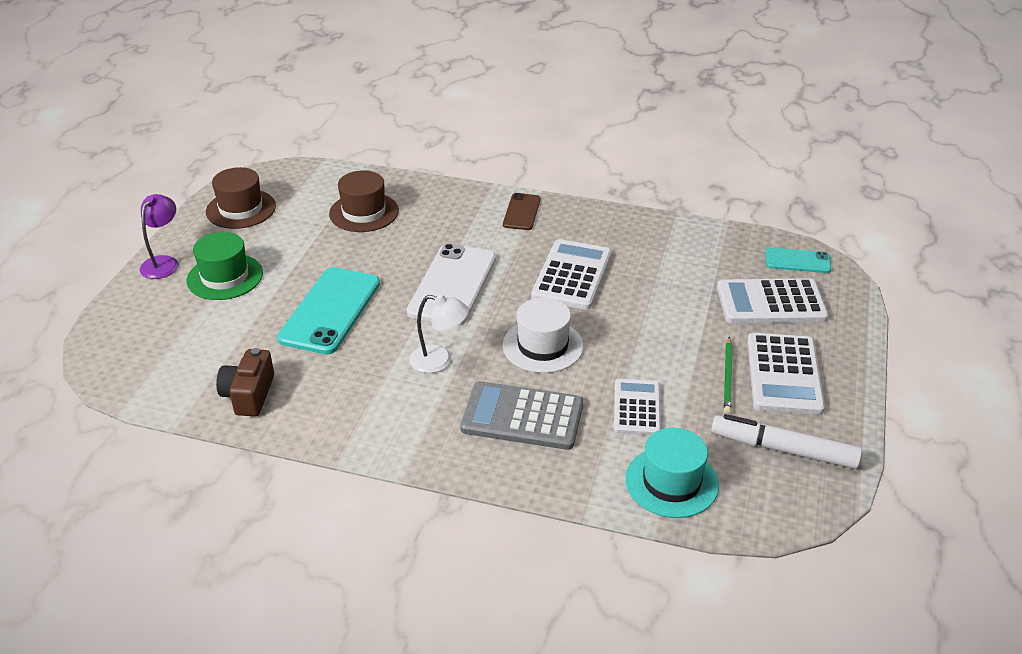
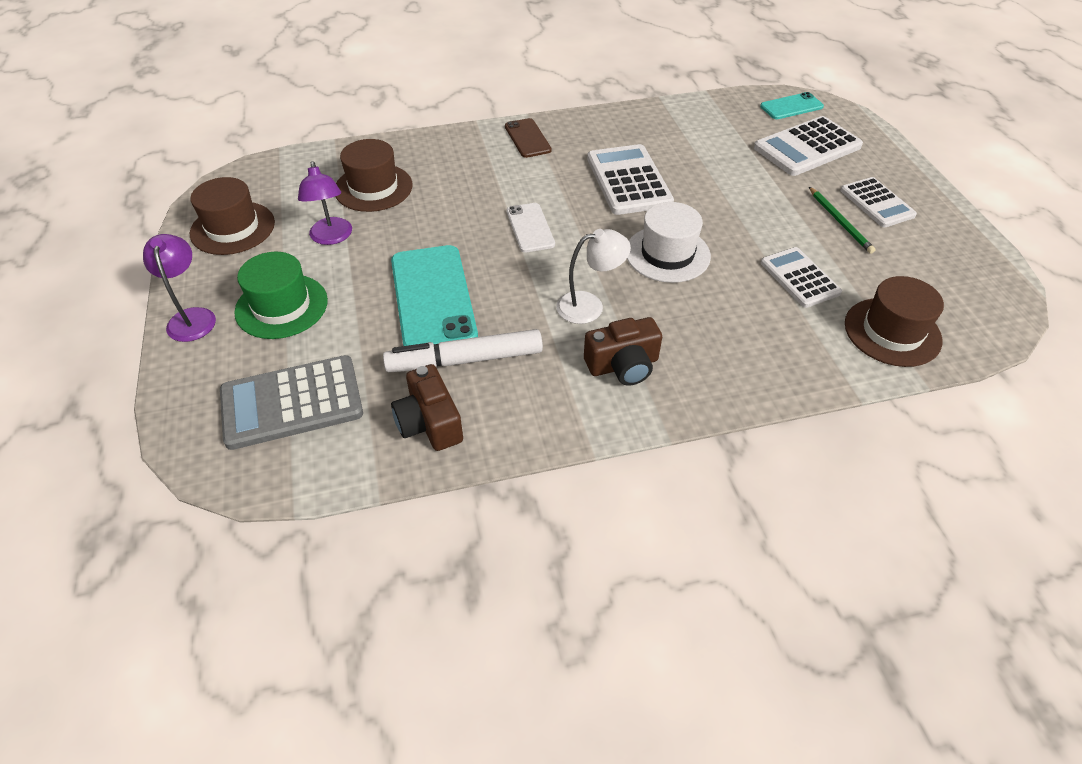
camera: 30 degrees left, 10 degrees up
(301, 240) = (332, 237): none -> purple lamp
(420, 414) = (623, 365): none -> brown camera
(452, 285) = (530, 228): white phone -> white phone, size x0.54
(522, 416) = (715, 327): grey calculator -> grey calculator (292, 402)
(671, 482) = (892, 332): turquoise hat -> brown hat
(783, 374) = (877, 203): white calculator -> white calculator, size x0.66
(783, 450) = (941, 266): white marker -> white marker (465, 360)

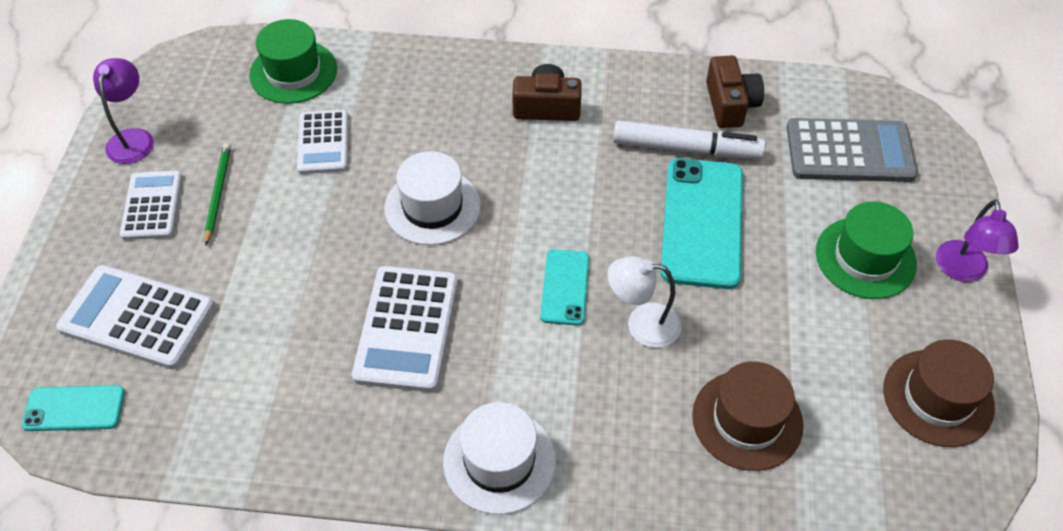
camera: 160 degrees left, 5 degrees up
(332, 237) = (808, 343): purple lamp -> purple lamp (133, 138)
(527, 138) = (499, 461): brown phone -> white hat
(530, 228) = (565, 287): white phone -> turquoise phone
(589, 305) = (546, 170): white lamp -> white lamp (642, 324)
(807, 147) = (137, 317): white calculator -> white calculator turned 150 degrees counterclockwise
(892, 332) = (293, 72): brown hat -> green hat

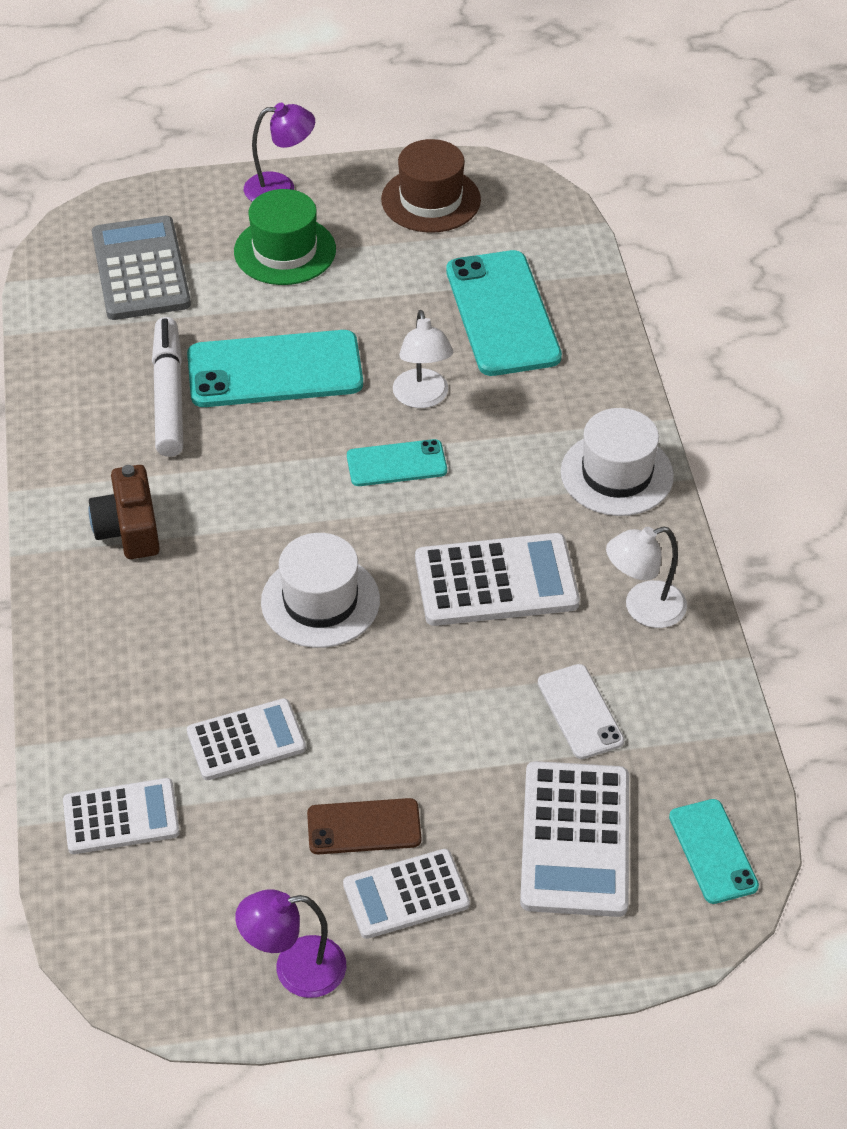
camera: 105 degrees left, 5 degrees down
(218, 193) = (364, 827): green pencil -> brown phone
(248, 353) = (580, 712): none -> white phone
(293, 72) = (121, 817): green hat -> white calculator
(332, 433) = (643, 609): none -> white lamp
(730, 104) = (88, 367): brown camera -> none
(747, 420) = (502, 314): brown hat -> turquoise phone

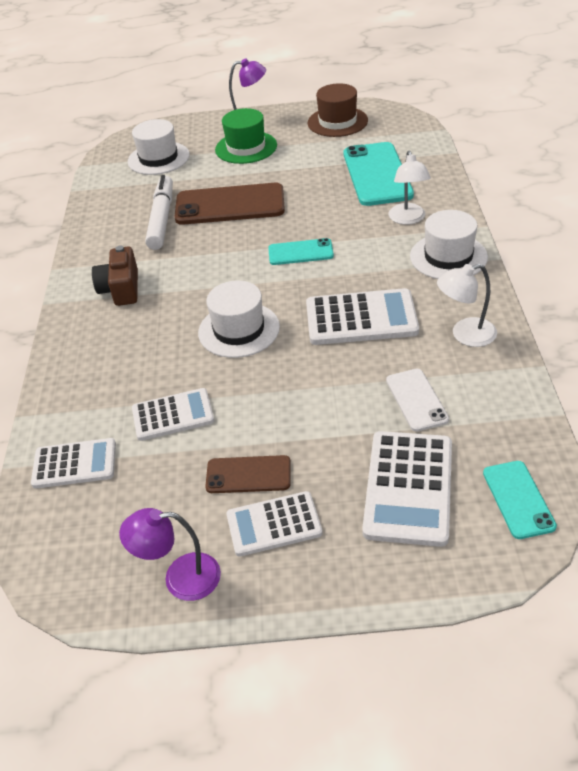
camera: 10 degrees right, 5 degrees down
(141, 269) = (158, 158): grey calculator -> white hat
(275, 370) = (230, 205): turquoise phone -> brown phone
(422, 398) = (321, 218): white lamp -> white lamp (408, 219)

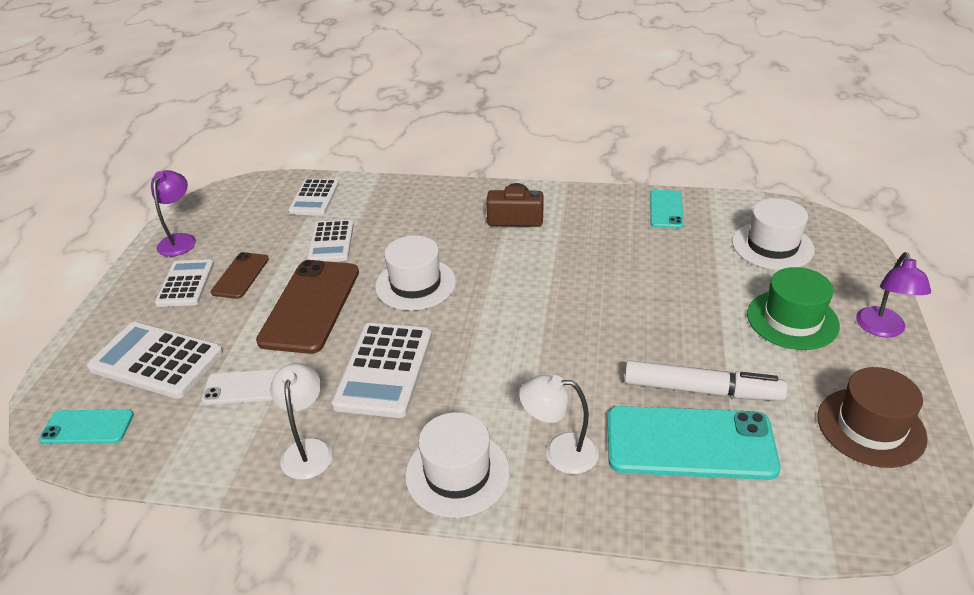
camera: 100 degrees right, 5 degrees down
(161, 219) = (631, 244): white marker -> white marker (701, 390)
(230, 205) = (645, 295): brown phone -> brown phone (310, 306)
(300, 252) = (525, 340): turquoise phone -> turquoise phone (666, 209)

